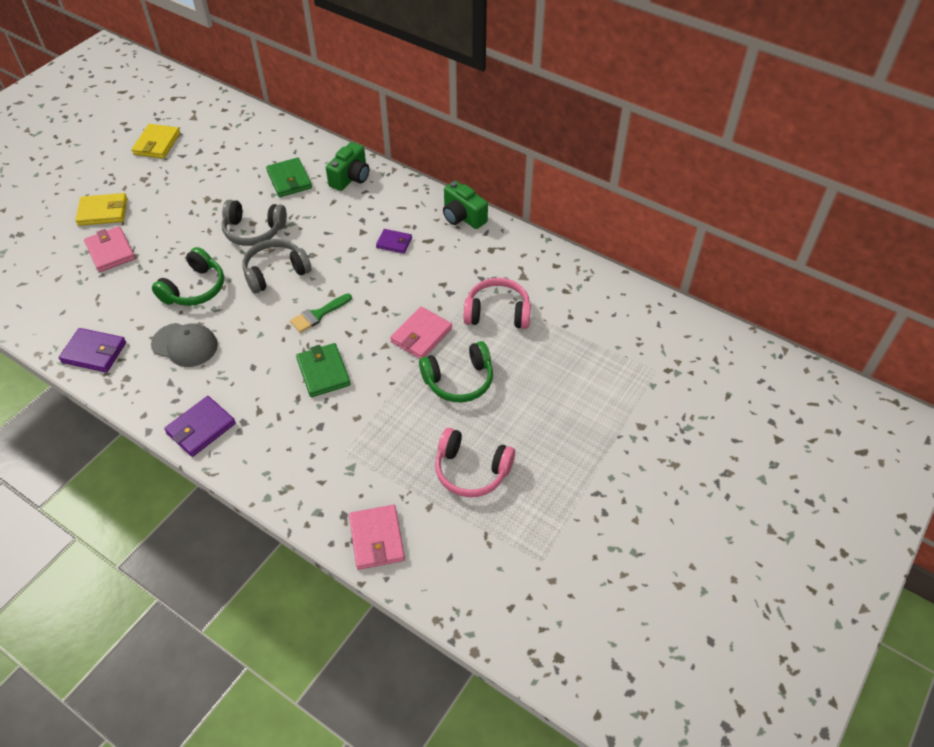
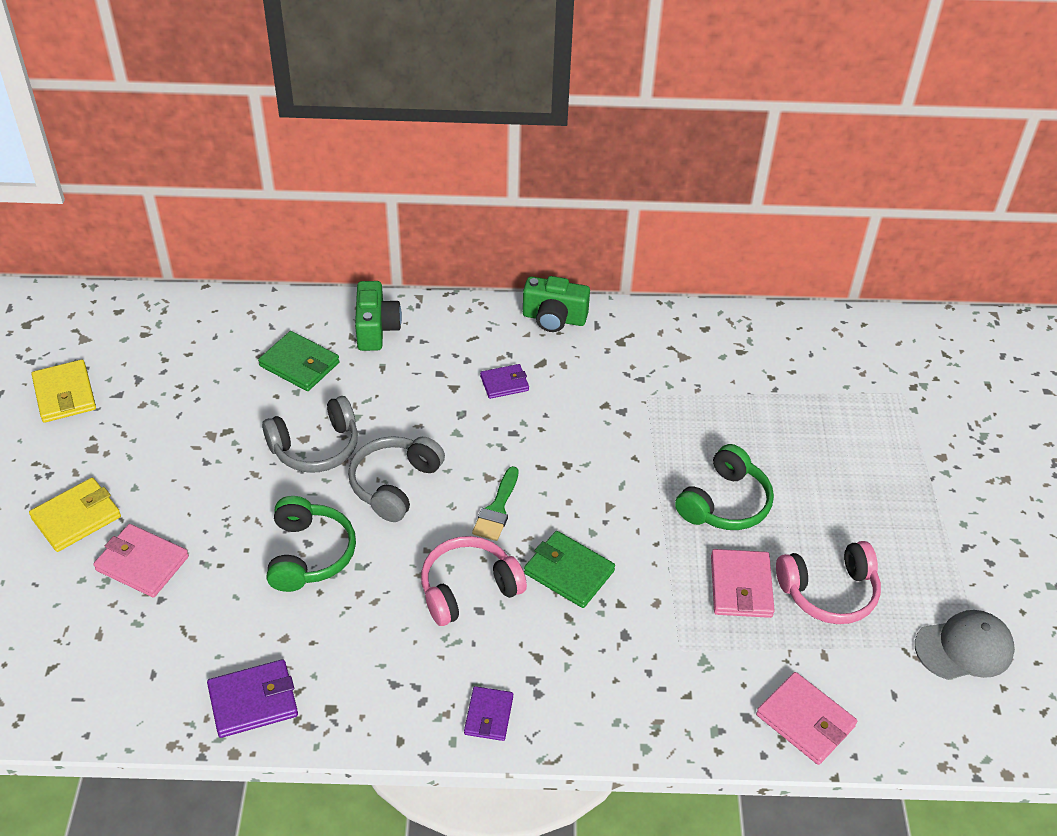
camera: 35 degrees left, 5 degrees down
(185, 345) = (367, 628): grey cap -> grey cap (964, 648)
(201, 428) = (489, 715): purple wallet -> purple wallet, size x0.65
(421, 335) = (637, 474): pink wallet -> pink wallet (741, 586)
(497, 312) = (694, 409): pink headphones -> pink headphones (468, 588)

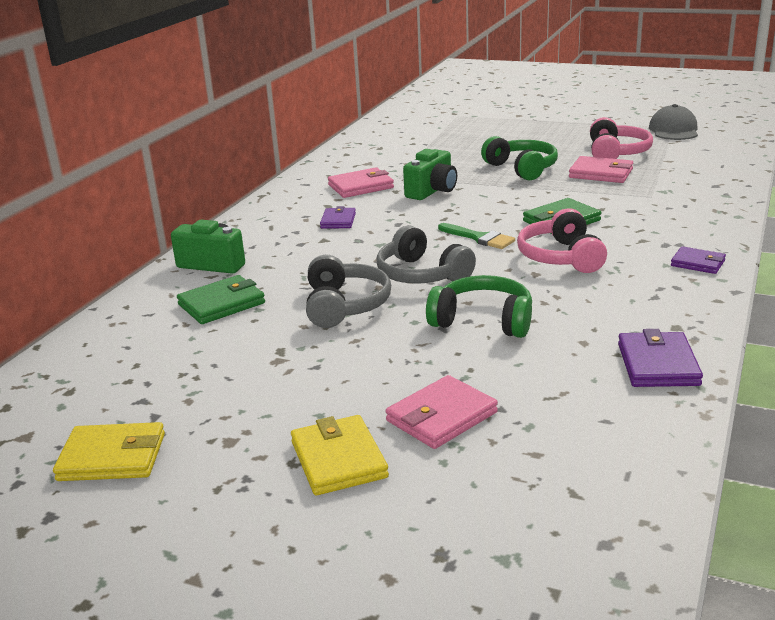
camera: 65 degrees left, 20 degrees down
(554, 318) = (282, 196): green camera -> green camera (432, 191)
(805, 720) = (721, 171): pink wallet -> pink wallet (360, 186)

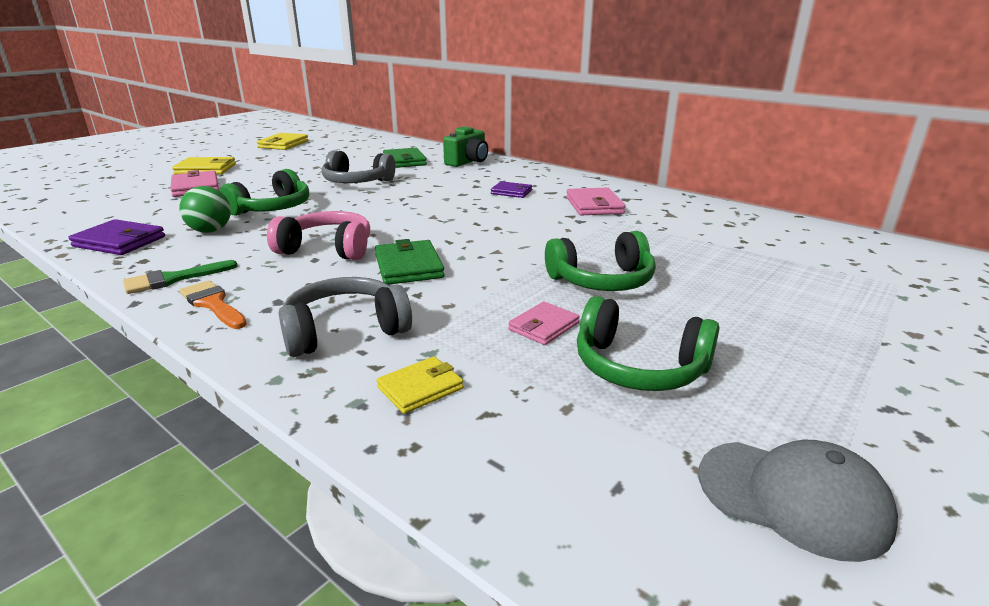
camera: 105 degrees right, 0 degrees up
(421, 275) = (371, 203): grey headphones -> grey headphones (345, 330)
(432, 191) = (556, 228): green camera -> none
(479, 238) = (413, 228): green brush -> green brush (173, 279)
(578, 327) = (210, 231): none -> green ball
(601, 173) = (544, 326): pink wallet -> pink wallet, size x0.65
(616, 153) = (639, 367): pink headphones -> green headphones
(696, 186) = (420, 388): none -> yellow wallet
(698, 263) = (213, 304): purple wallet -> orange brush

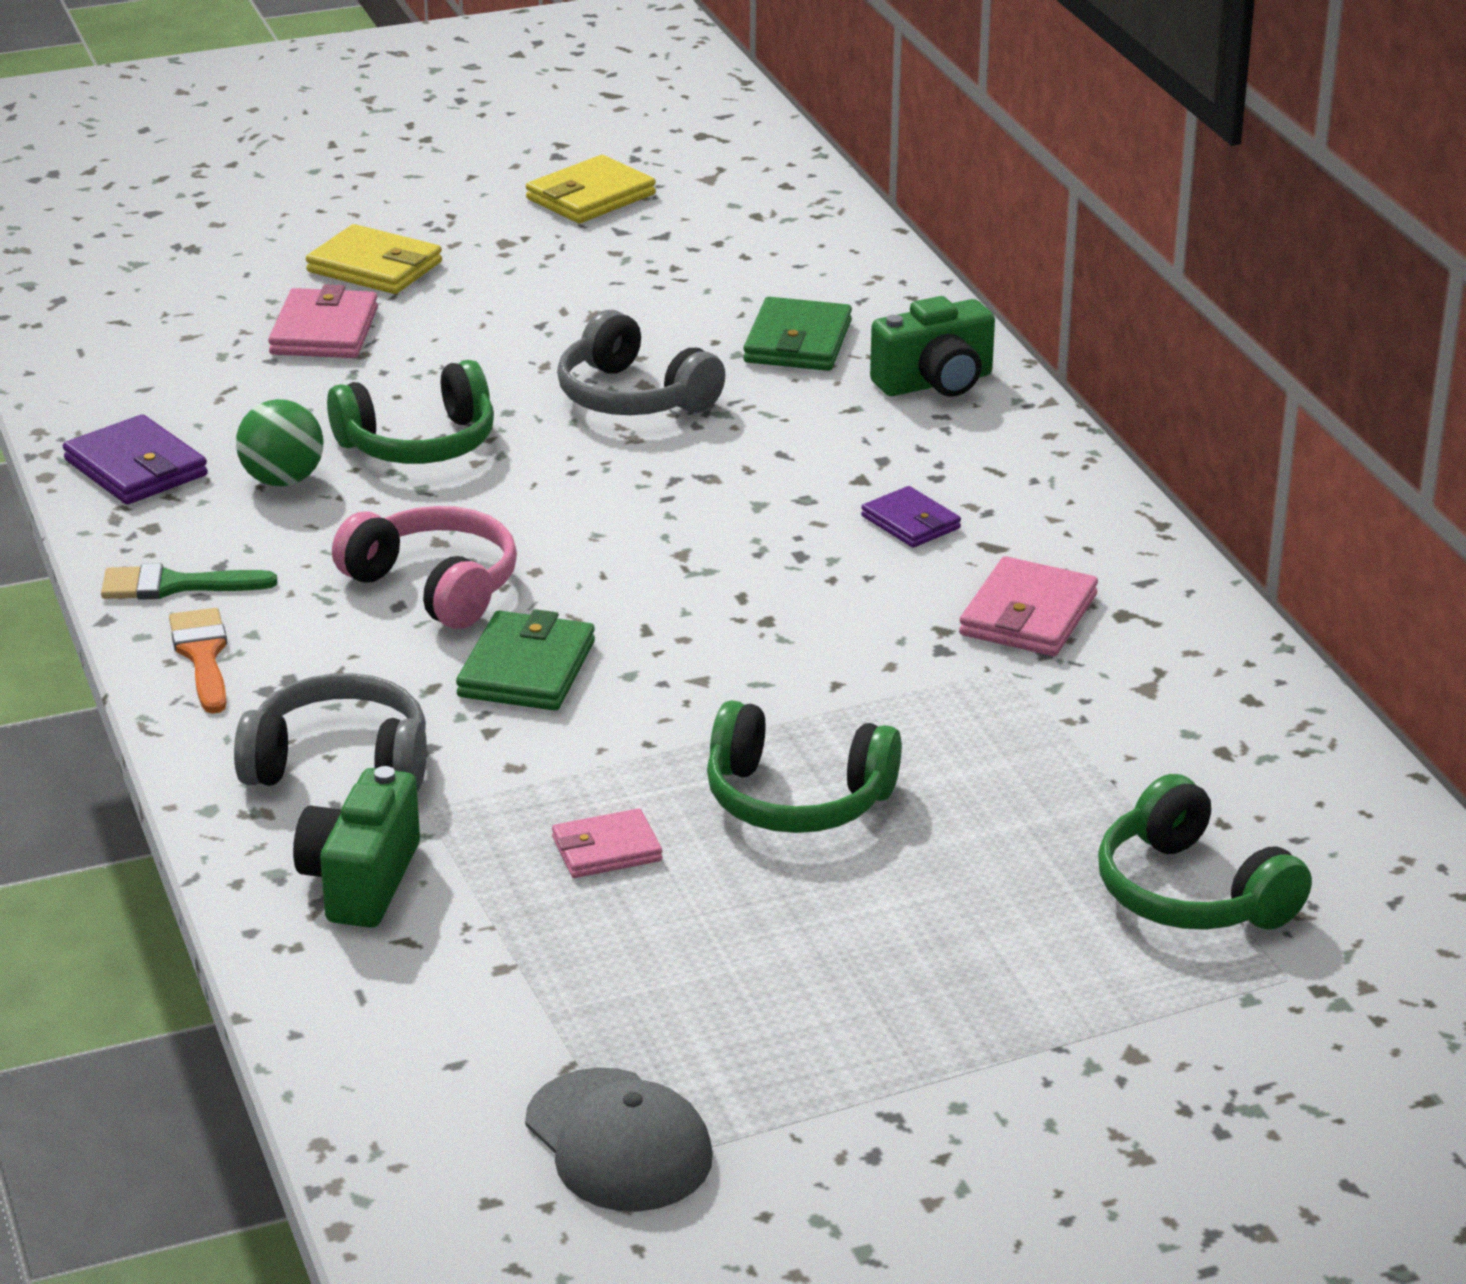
camera: 30 degrees right, 5 degrees up
(420, 388) = (361, 881): yellow wallet -> green camera
(639, 367) = (656, 952): green headphones -> green headphones (1191, 893)

